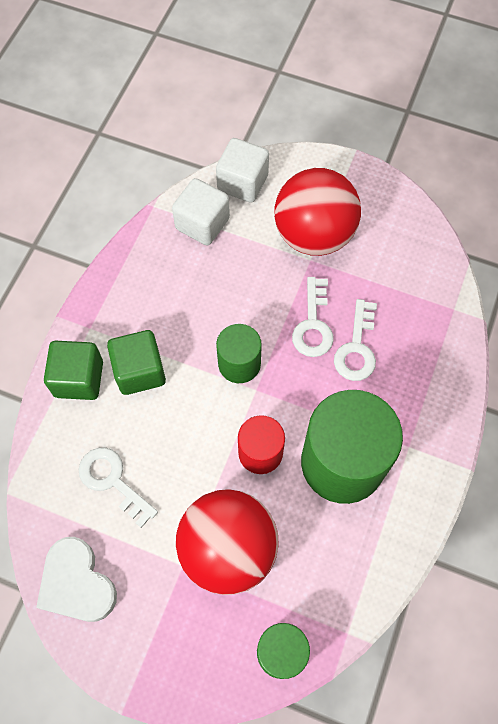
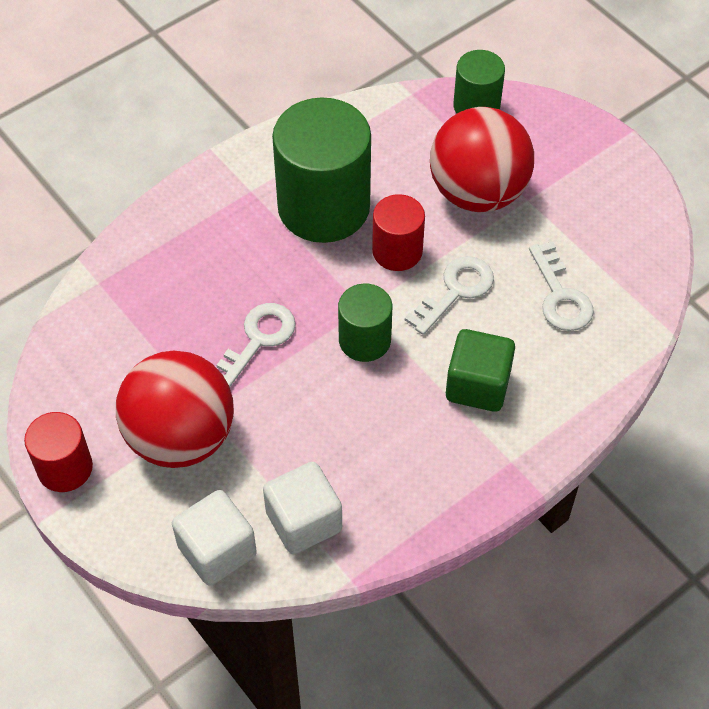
camera: 150 degrees left, 10 degrees down
(77, 583) = (635, 230): white heart -> none
(79, 379) = (550, 410): green cube -> none
(357, 347) = (230, 296): white key -> white key (455, 291)
(368, 182) = (65, 468): none -> red cylinder

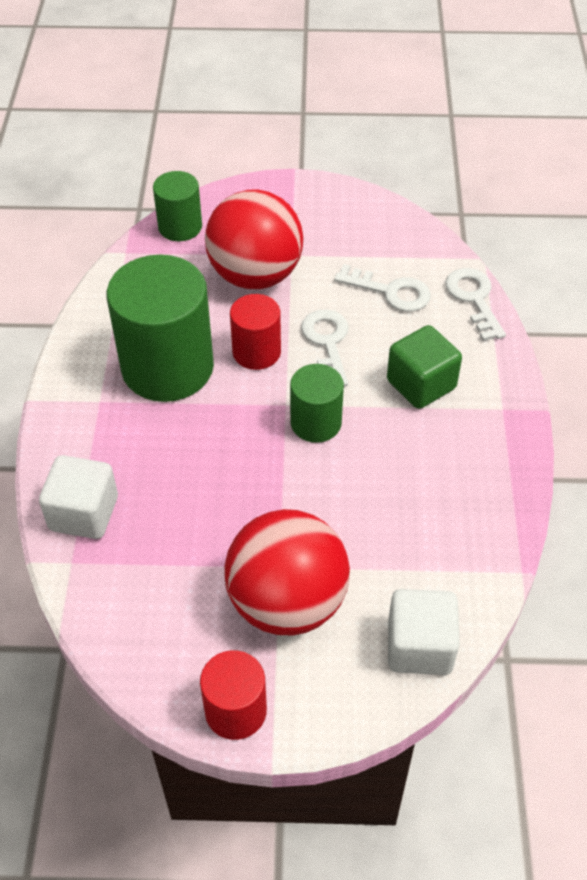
camera: 50 degrees left, 5 degrees down
(257, 340) = (246, 489): white key -> white key (474, 299)
(304, 521) = (443, 568): white cube -> white cube (84, 513)

